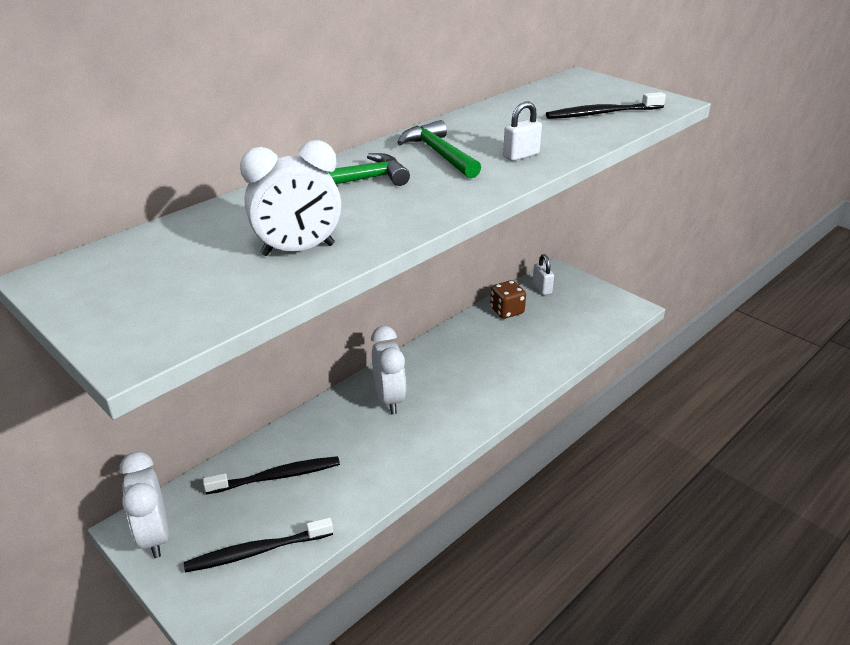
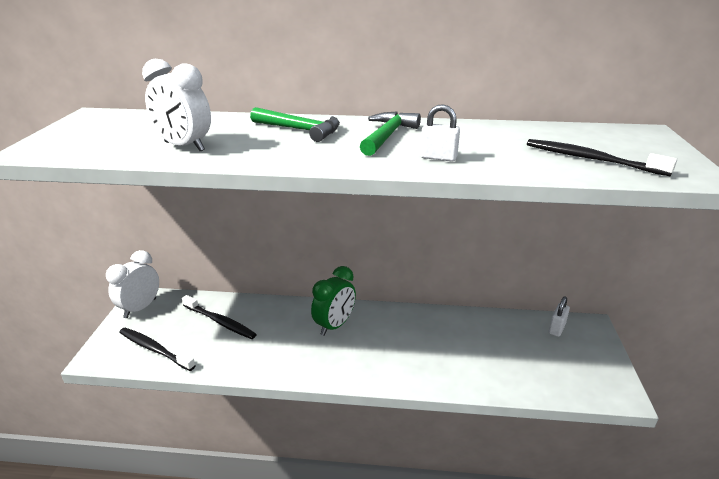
camera: 50 degrees right, 5 degrees down
(389, 399) = (334, 325): white clock -> green clock
(507, 311) = (500, 326): brown dice -> none

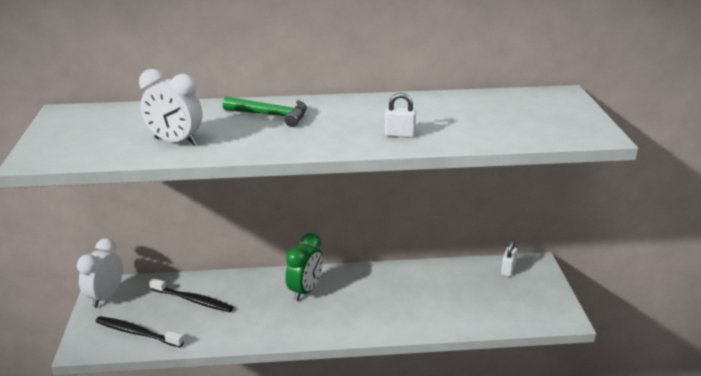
camera: 10 degrees left, 0 degrees up
(387, 136) = (351, 116): green hammer -> none
(591, 159) = (521, 126): black toothbrush -> none

